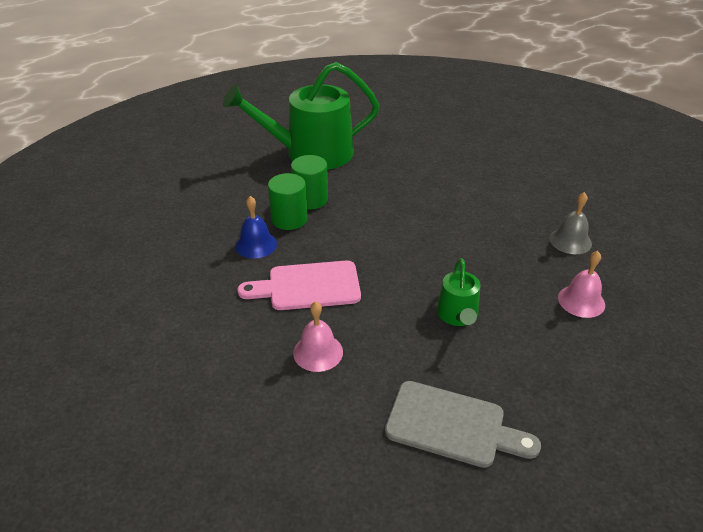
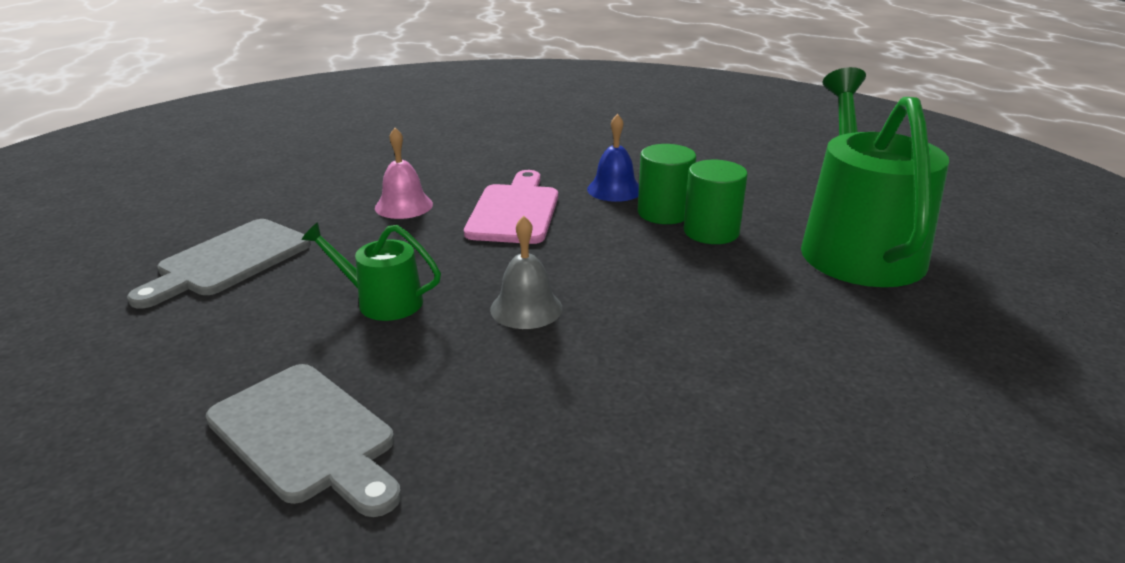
camera: 105 degrees right, 10 degrees down
(570, 241) = (476, 492): grey bell -> grey bell (526, 308)
(581, 301) = (306, 436): pink bell -> grey cutting board

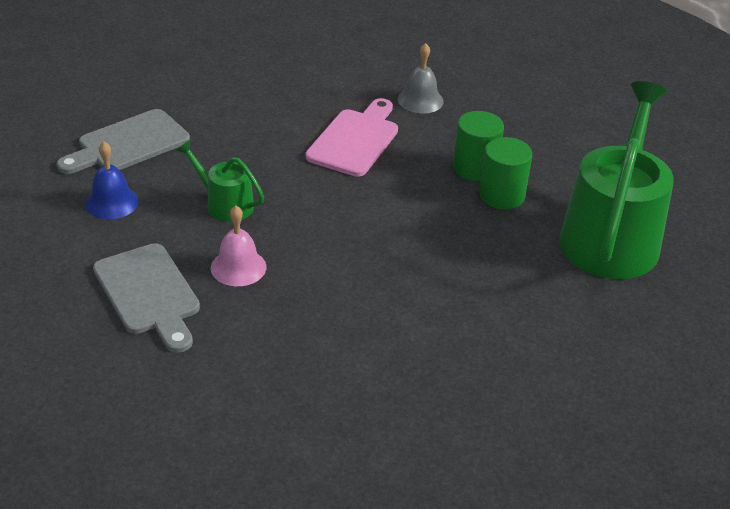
camera: 15 degrees right, 10 degrees up
(404, 206) = (270, 116): pink bell -> pink bell (238, 267)
(526, 308) = (322, 233): grey bell -> grey bell (420, 100)
(614, 189) = (448, 134): blue bell -> blue bell (112, 202)

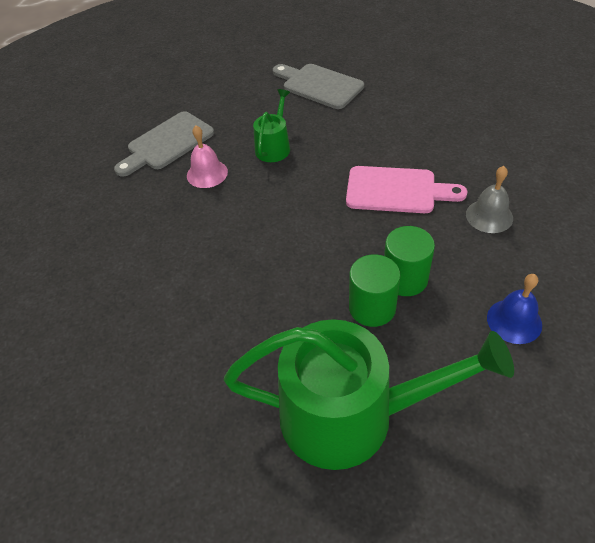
camera: 80 degrees right, 10 degrees up
(112, 202) = (252, 99): blue bell -> blue bell (514, 321)

